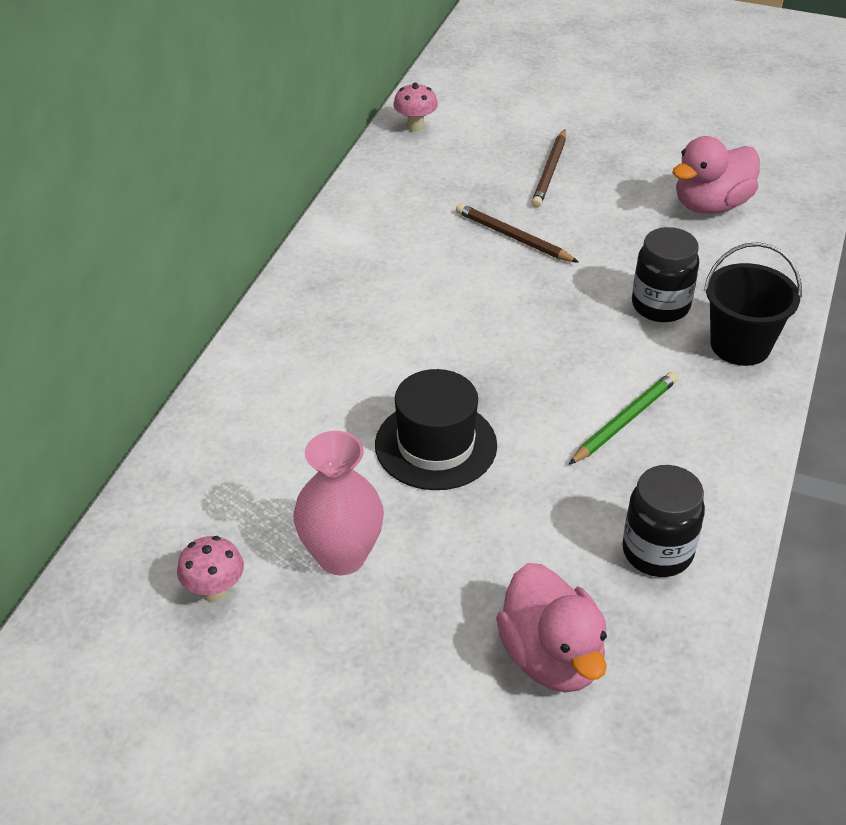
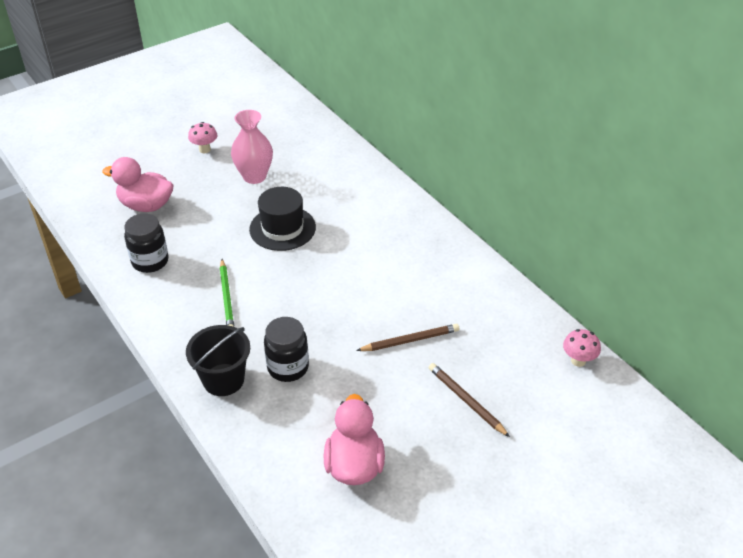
camera: 125 degrees right, 0 degrees up
(214, 591) = (275, 141): pink mushroom -> pink mushroom (205, 149)

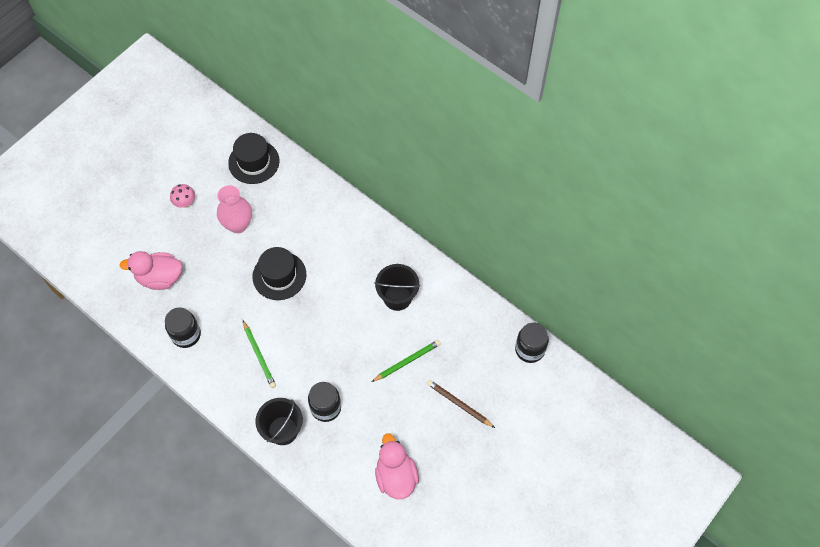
camera: 15 degrees left, 20 degrees up
(294, 129) = (254, 162): none -> black hat
(410, 340) = (407, 361): brown pencil -> green pencil
(418, 274) = (397, 297): none -> black bucket
(578, 360) = (529, 349): pink mushroom -> black jar

